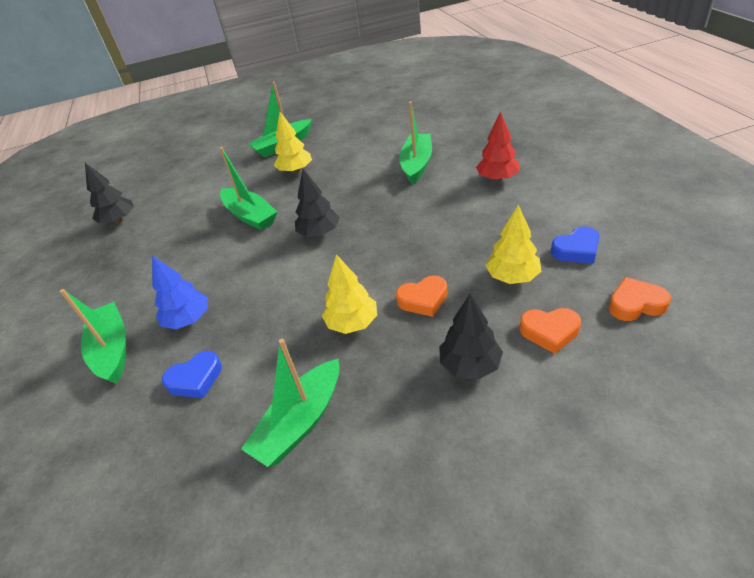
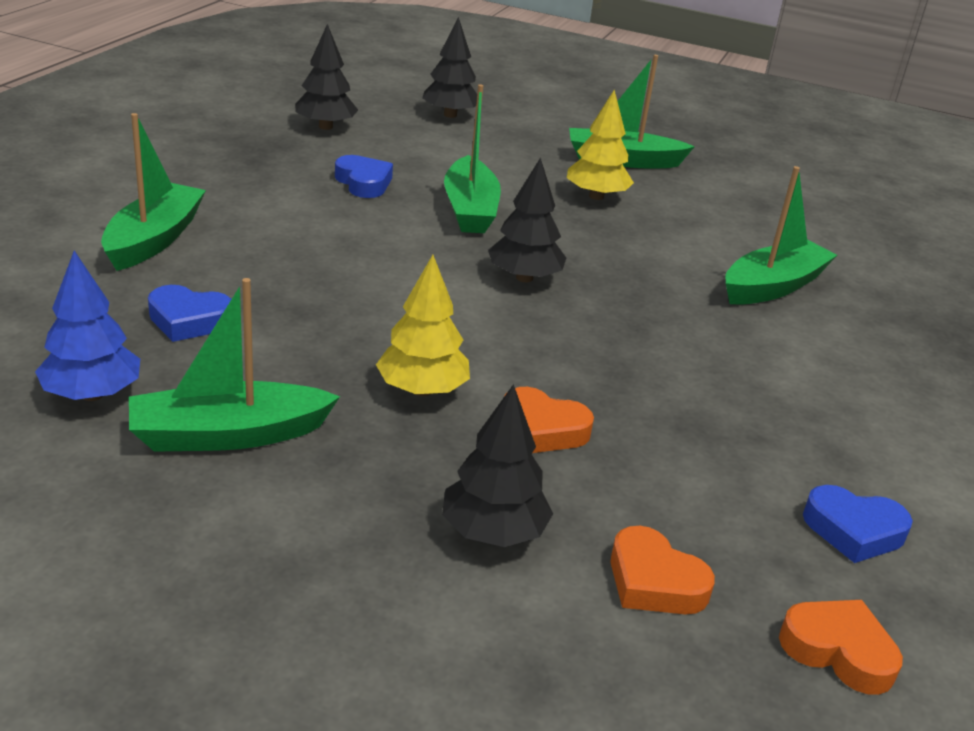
camera: 30 degrees right, 10 degrees down
(174, 173) = (450, 115): none -> black tree
(181, 238) = (363, 183): none -> blue heart
(188, 319) = (259, 263): blue tree -> blue tree (92, 394)
(497, 178) = (871, 375): red tree -> none
(512, 277) = (702, 491): yellow tree -> none

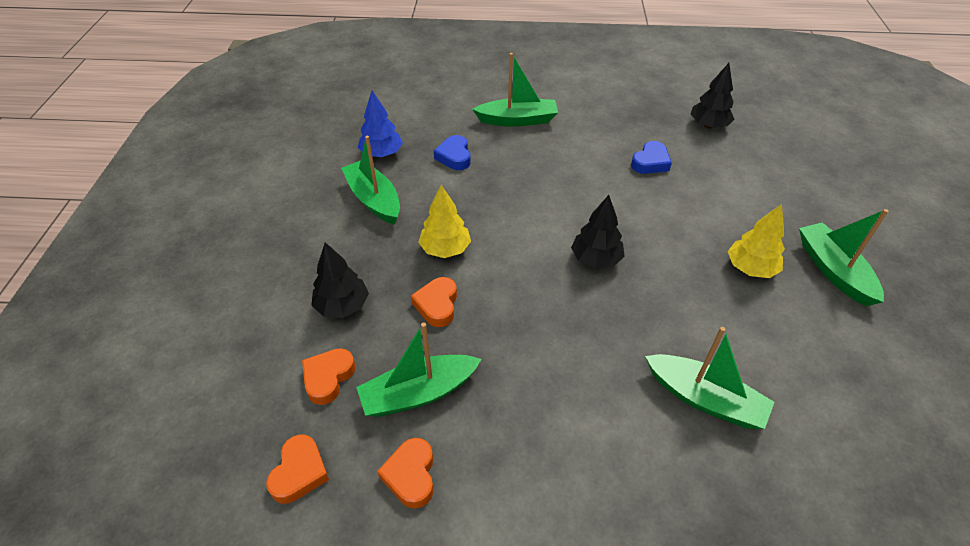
camera: 75 degrees right, 15 degrees up
(450, 115) = (797, 167): black tree -> none
(470, 209) = (662, 213): green boat -> green boat (418, 393)
(853, 531) = (411, 475): blue heart -> orange heart

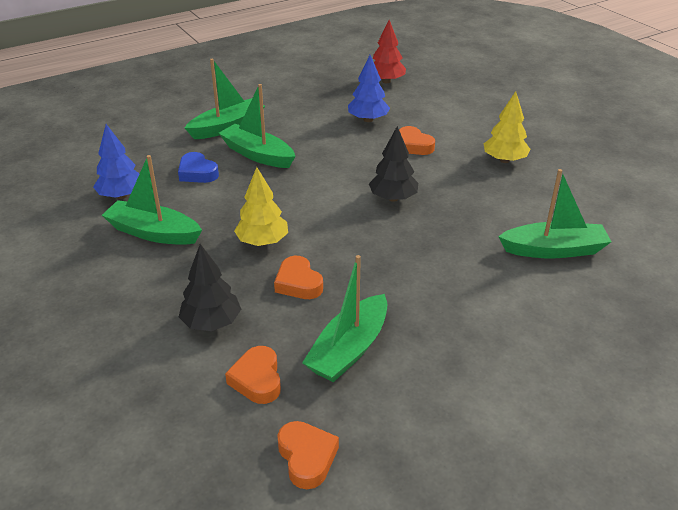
camera: 35 degrees left, 10 degrees down
(411, 475) = (402, 406): orange heart -> orange heart (413, 146)
(650, 162) = (368, 119): blue heart -> blue tree
(708, 125) = (386, 81): black tree -> red tree
(833, 270) = (555, 140): green boat -> green boat (257, 155)

